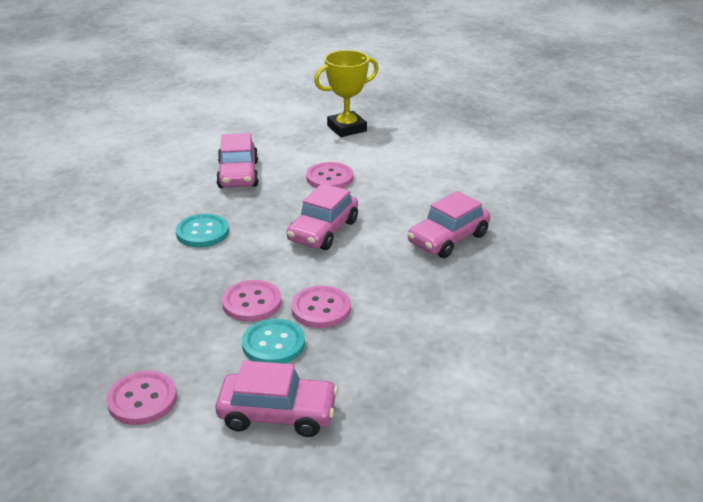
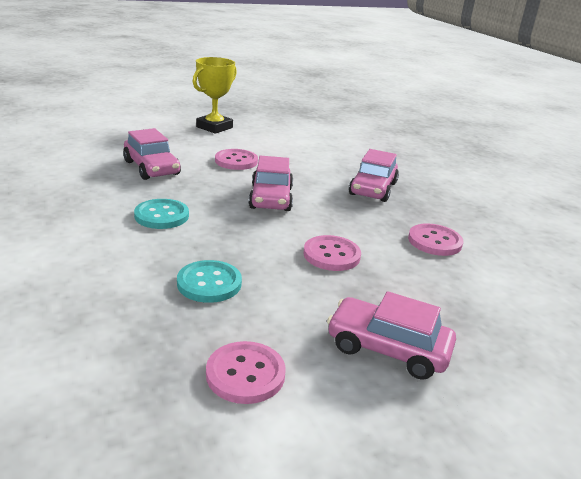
camera: 30 degrees left, 5 degrees down
(252, 303) = (266, 262): pink button -> pink button (434, 241)
(273, 344) = (321, 291): turquoise button -> turquoise button (209, 283)
(277, 414) = (387, 349): pink car -> pink car turned 135 degrees counterclockwise

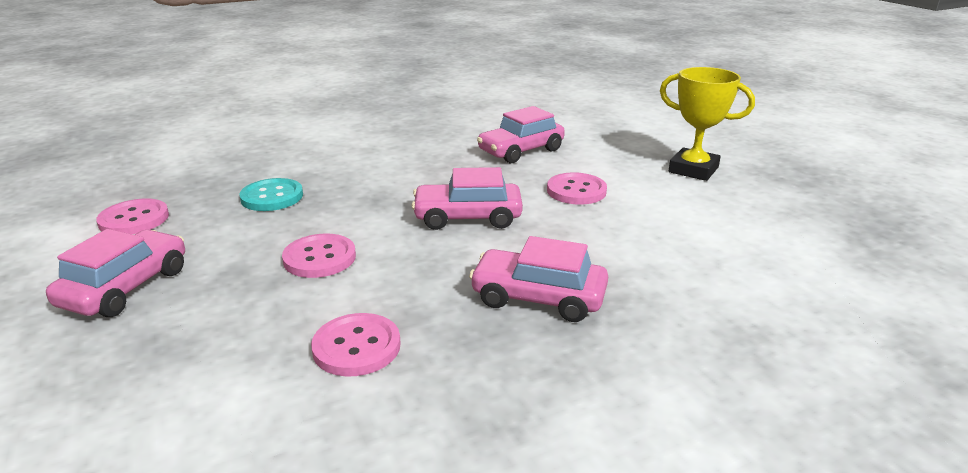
camera: 90 degrees right, 0 degrees up
(161, 216) = (404, 166): turquoise button -> none

